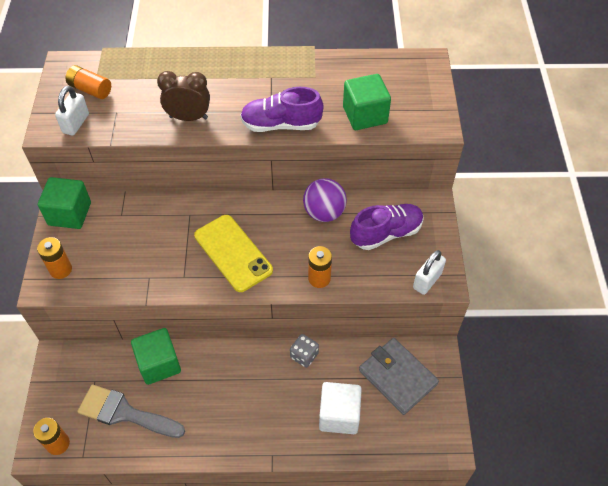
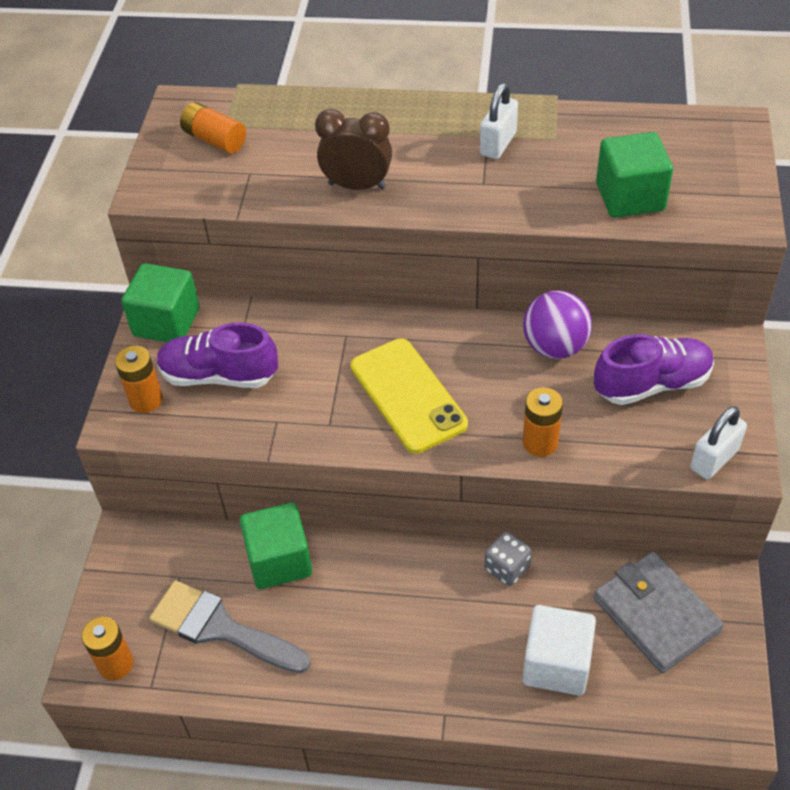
camera: 10 degrees right, 5 degrees down
(76, 123) = (189, 185): white padlock -> white padlock (498, 144)
(281, 124) = (497, 203): purple shoe -> purple shoe (219, 376)

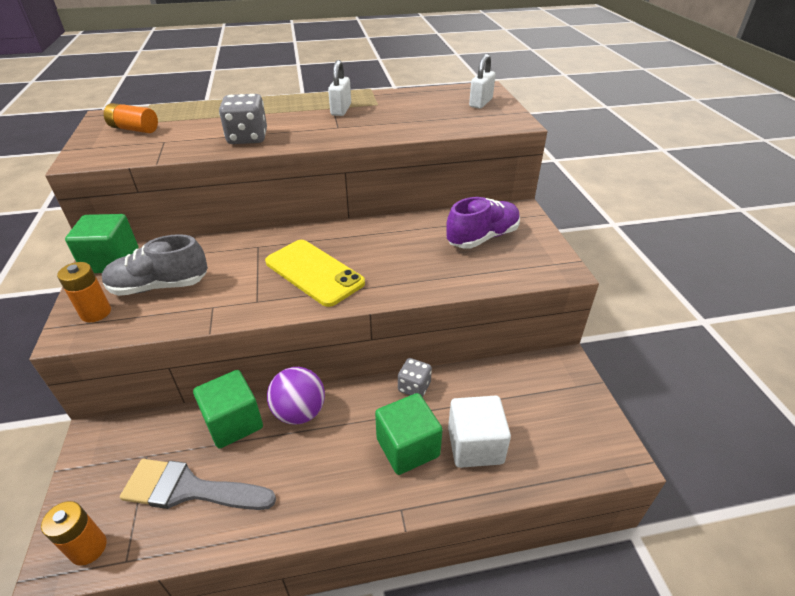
camera: 20 degrees left, 10 degrees down
(219, 376) = (159, 286): purple shoe -> grey shoe
(357, 186) = (247, 138): brown clock -> grey dice
(540, 443) = (421, 283): orange battery -> none
(555, 347) = (409, 229): purple ball -> purple ball (299, 412)
(630, 197) = (438, 121): green cube -> green cube (407, 447)
(656, 615) = (531, 393): grey wallet -> none
(714, 459) = (544, 270): white padlock -> white padlock (480, 103)

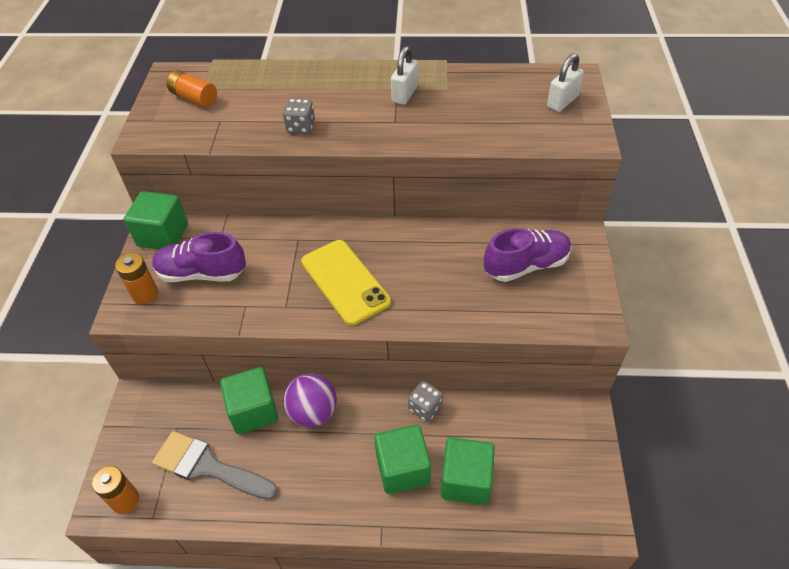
camera: 15 degrees right, 10 degrees up
(159, 286) = (202, 273): grey shoe -> purple shoe
(247, 138) = (300, 127): grey dice -> grey dice, size x0.67
(475, 445) = (466, 480): white cube -> green cube

